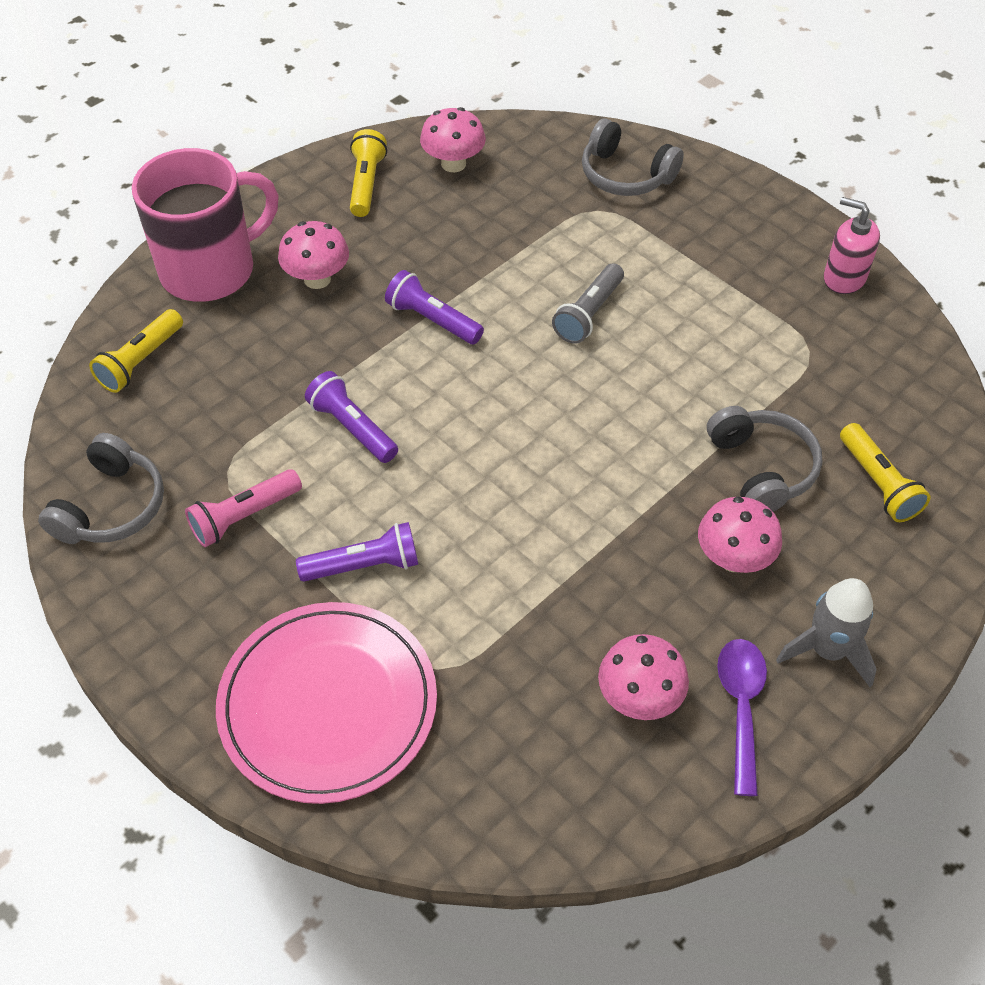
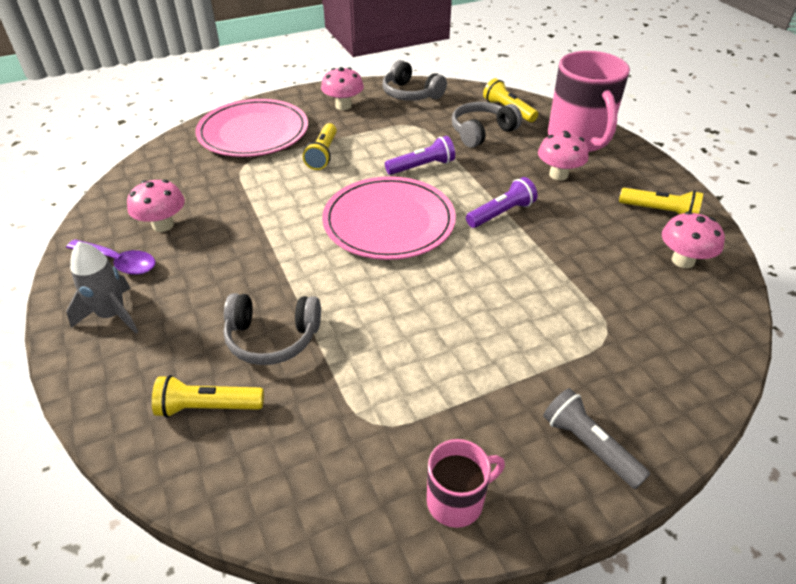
camera: 110 degrees right, 10 degrees down
(244, 516) = (380, 126): pink flashlight -> none
(364, 565) = (323, 154): purple flashlight -> yellow flashlight
(502, 427) = (389, 222): none -> pink plate
(589, 314) = (477, 291): grey flashlight -> grey flashlight (589, 446)
(625, 175) = (657, 369): grey headphones -> grey headphones (481, 132)
(733, 558) = (213, 295): pink mushroom -> pink mushroom (343, 106)
(844, 278) = (456, 501): pink soap dispenser -> pink mug

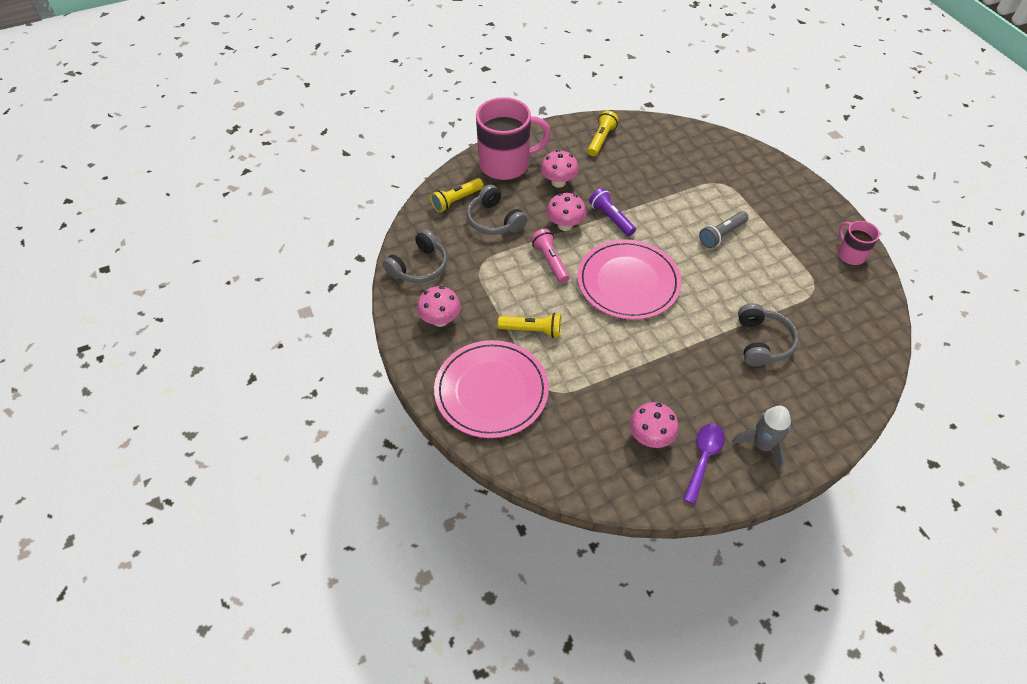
camera: 90 degrees left, 10 degrees up
(208, 407) = (826, 368): yellow flashlight -> none
(421, 166) = (550, 261): purple flashlight -> pink flashlight
(589, 446) = (803, 202): grey flashlight -> grey flashlight (722, 235)
(683, 260) = (651, 140): pink mushroom -> pink mushroom (565, 225)

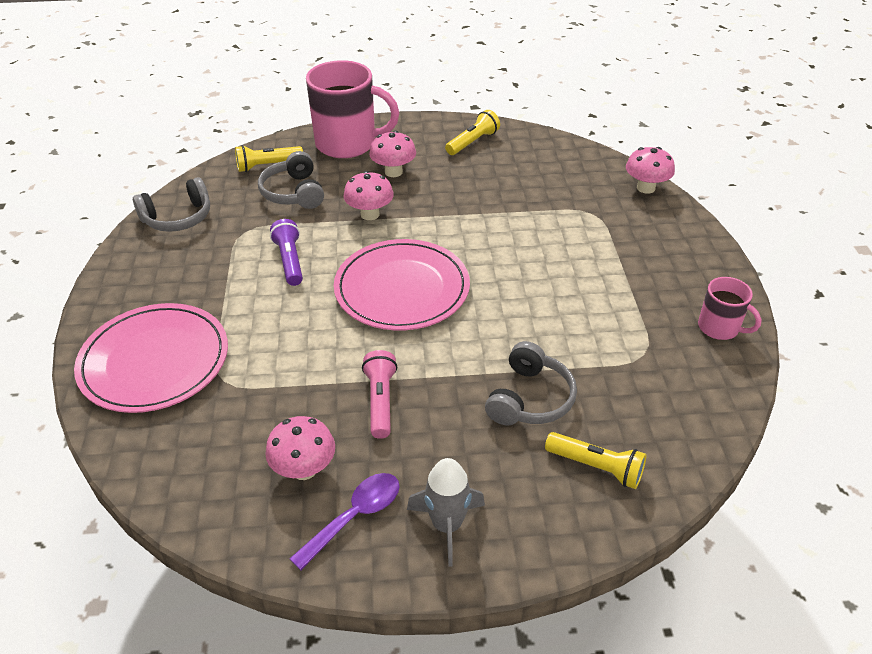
camera: 20 degrees right, 10 degrees down
(440, 320) = (158, 273): pink mushroom -> pink mushroom (646, 188)
(532, 330) = (251, 310): yellow flashlight -> yellow flashlight (596, 467)
(550, 261) = (325, 246): pink flashlight -> pink flashlight (380, 401)
(611, 218) = (429, 219): purple flashlight -> purple flashlight (290, 261)
(722, 235) = (555, 266): grey flashlight -> none
(850, 254) = (719, 328): pink mug -> pink mug turned 135 degrees clockwise

